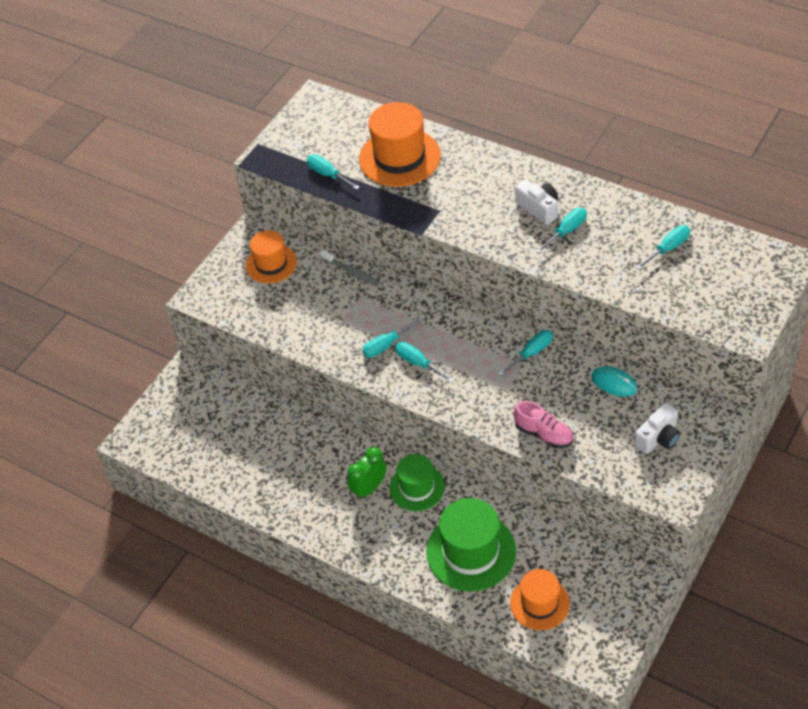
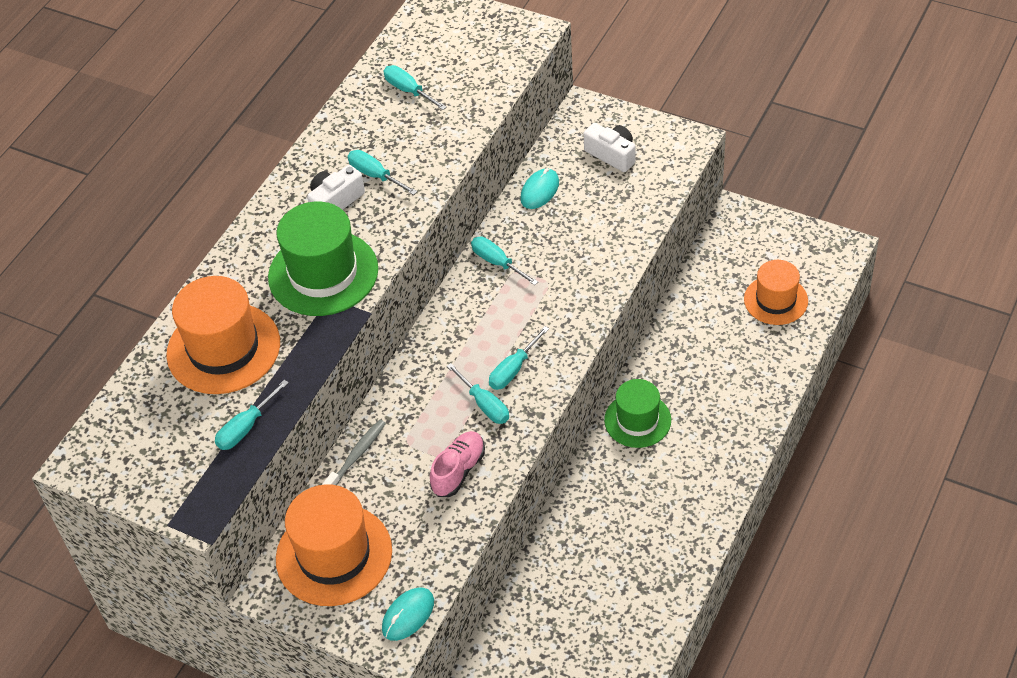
camera: 95 degrees left, 0 degrees up
(215, 304) = (408, 615): none -> turquoise mouse
(271, 264) = (334, 555): orange hat -> orange hat, size x1.56
(369, 488) = (642, 468): green clock -> none
(471, 551) = (719, 363): green hat -> green hat (323, 273)
(543, 434) = (613, 247): pink shoe -> pink shoe (458, 471)

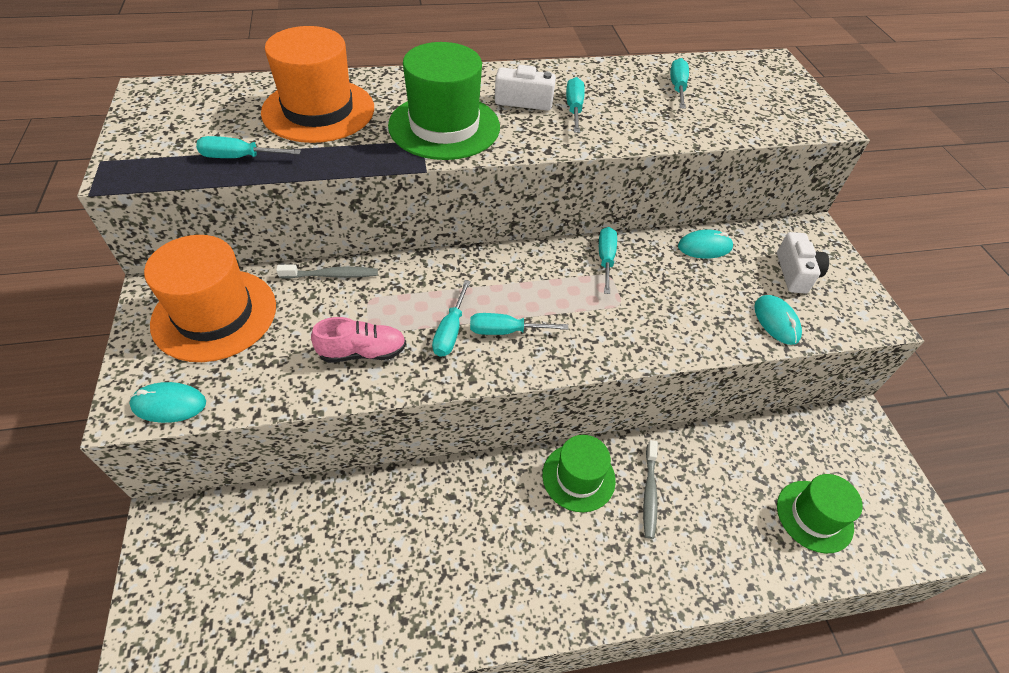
camera: 45 degrees right, 0 degrees up
(642, 200) = (776, 321): none -> turquoise mouse
(684, 384) = (649, 493): none -> grey toothbrush
(775, 300) = (814, 516): orange hat -> green hat

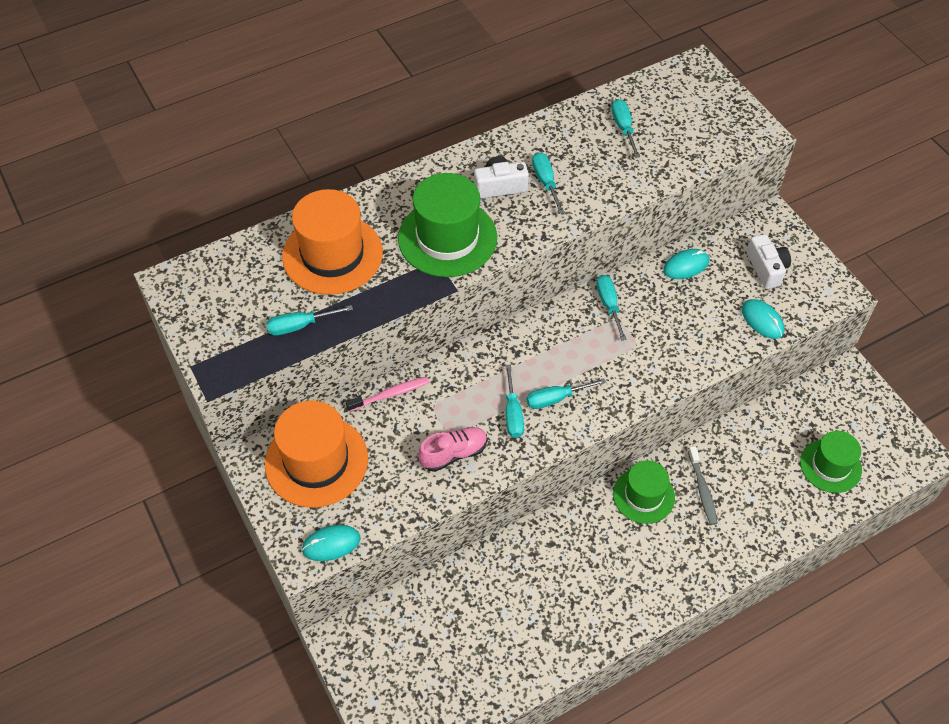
camera: 15 degrees left, 5 degrees up
(332, 275) = (390, 394): grey toothbrush -> pink toothbrush

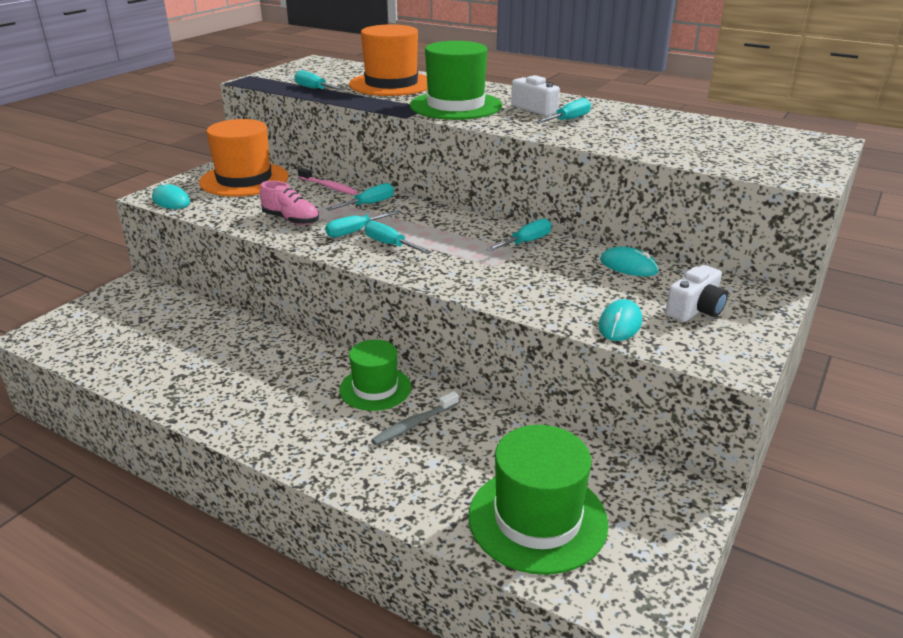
camera: 60 degrees right, 25 degrees down
(623, 128) = (686, 131): turquoise screwdriver -> turquoise screwdriver (369, 204)
(830, 466) = (537, 519): green hat -> green hat, size x1.56

